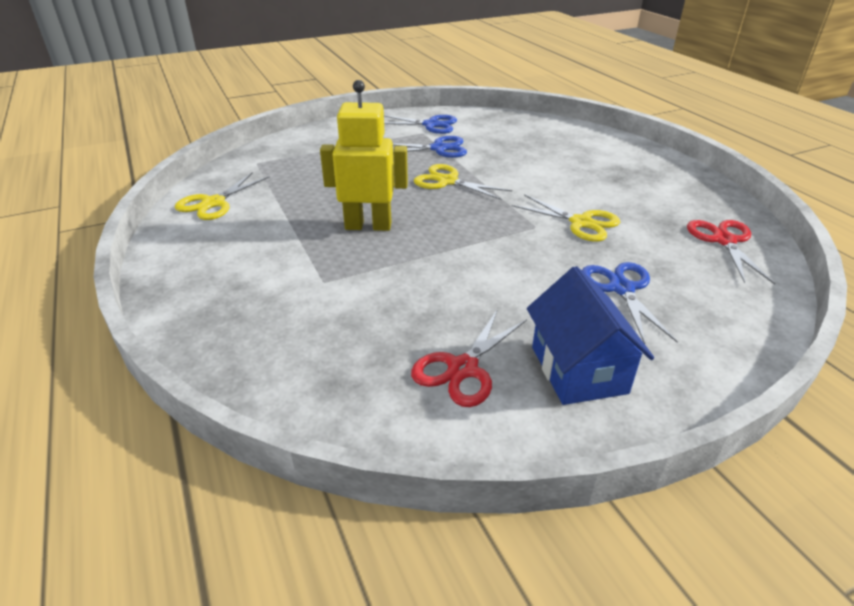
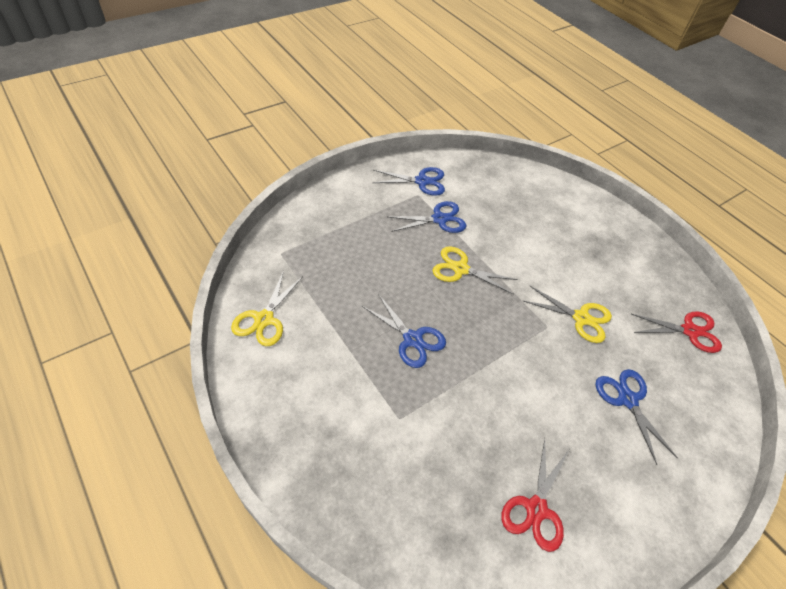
camera: 15 degrees left, 15 degrees up
(368, 226) = (412, 339): yellow robot -> blue scissors
(578, 369) = (616, 497): blue house -> none
(724, 241) = (689, 331): red scissors -> red scissors turned 105 degrees clockwise

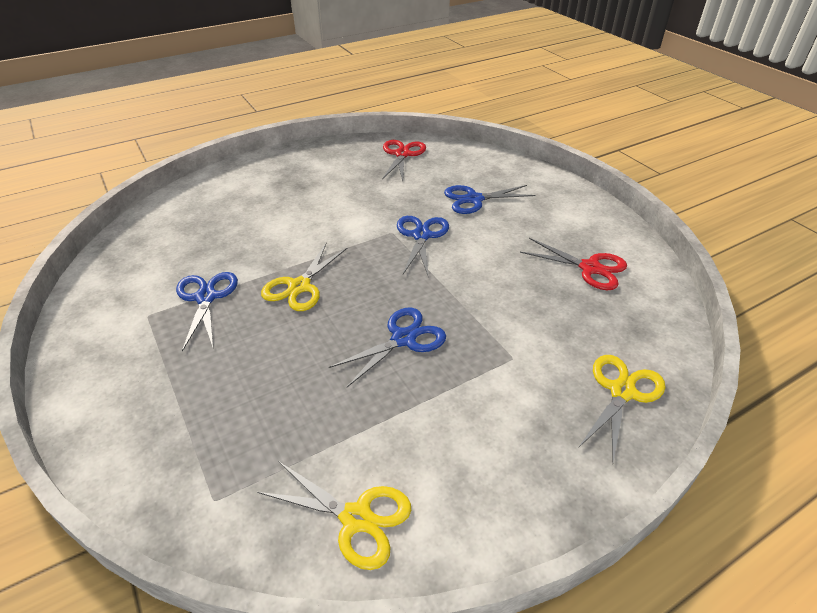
camera: 80 degrees left, 10 degrees down
(422, 181) = (121, 309): blue scissors -> blue scissors (421, 236)
(581, 318) = (383, 209): yellow scissors -> yellow scissors (622, 392)

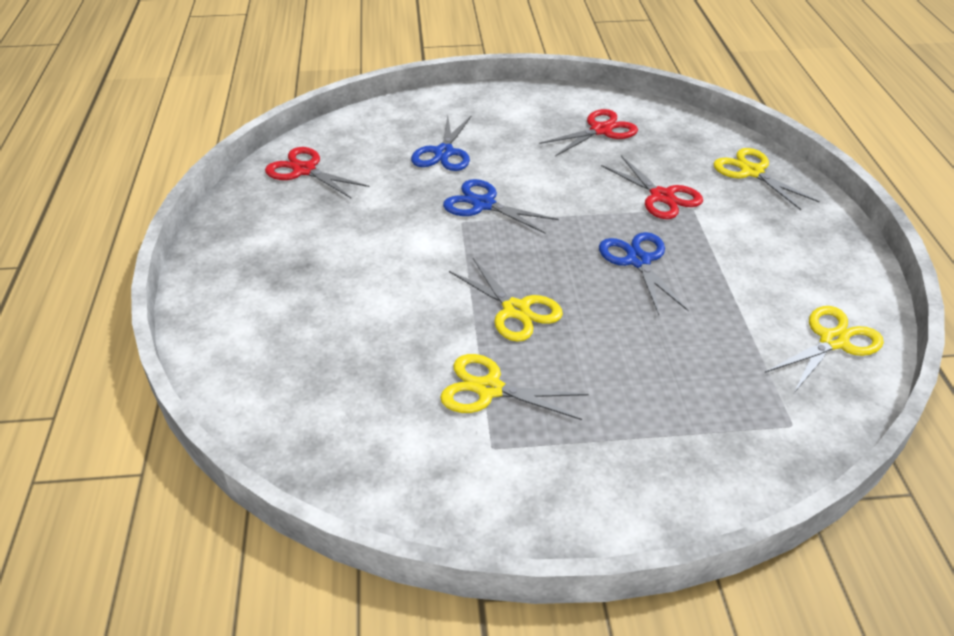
camera: 65 degrees left, 0 degrees up
(206, 297) = (489, 389): blue scissors -> yellow scissors
(515, 332) = (661, 196): none -> red scissors

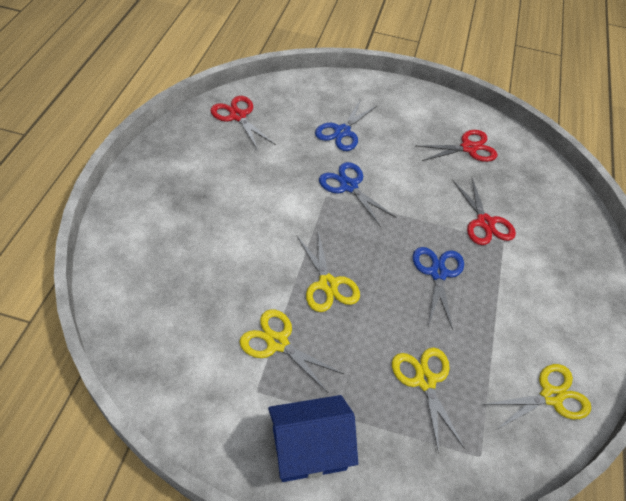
camera: 15 degrees right, 10 degrees up
(592, 487) = (309, 449): none -> blue house
(752, 172) = (568, 223): yellow scissors -> yellow scissors (425, 381)

